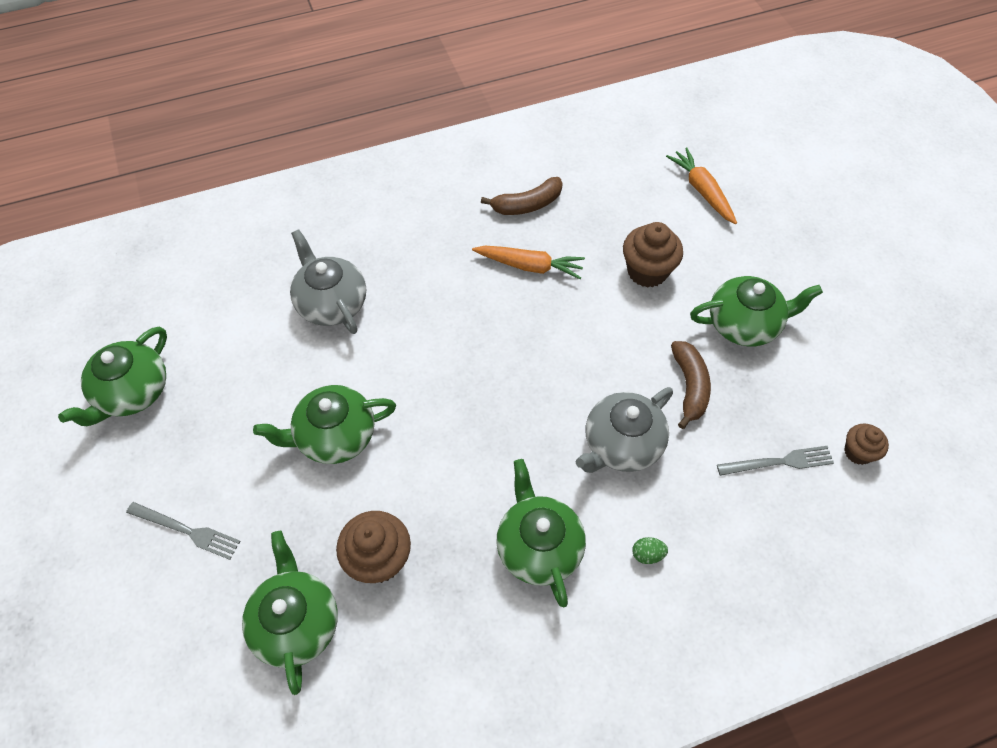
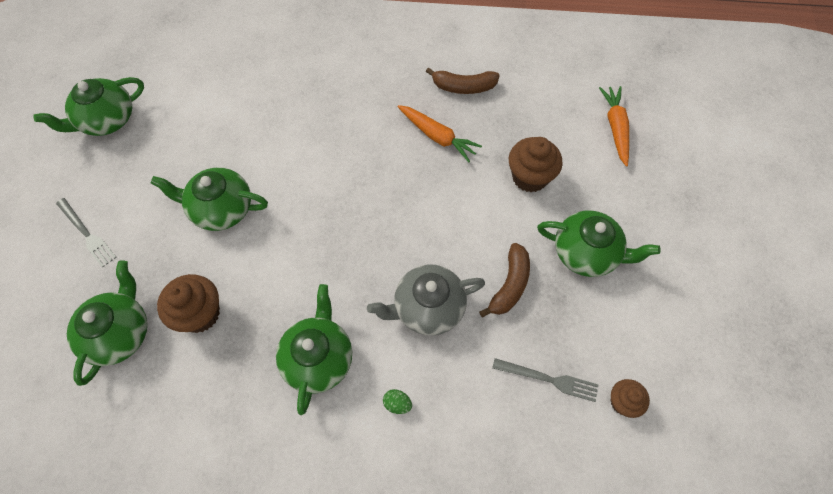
camera: 25 degrees right, 5 degrees up
(331, 303) = (274, 108): grey teapot -> none

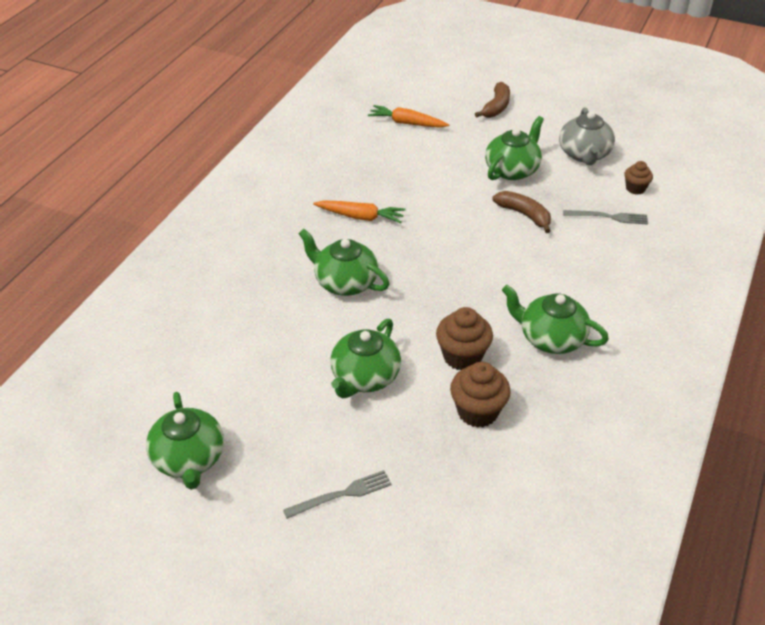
camera: 70 degrees left, 20 degrees down
(120, 333) = (475, 478): green teapot -> green teapot (345, 282)
(397, 404) = (605, 300): green egg -> none
(427, 308) = (527, 263): grey teapot -> grey teapot (584, 154)
(437, 136) = (360, 217): orange carrot -> orange carrot turned 45 degrees clockwise
(463, 87) = (315, 188): brown banana -> brown banana (496, 107)
(529, 177) = (430, 178): brown cupcake -> brown cupcake (462, 356)
(548, 379) = (608, 217): grey fork -> grey fork turned 60 degrees clockwise

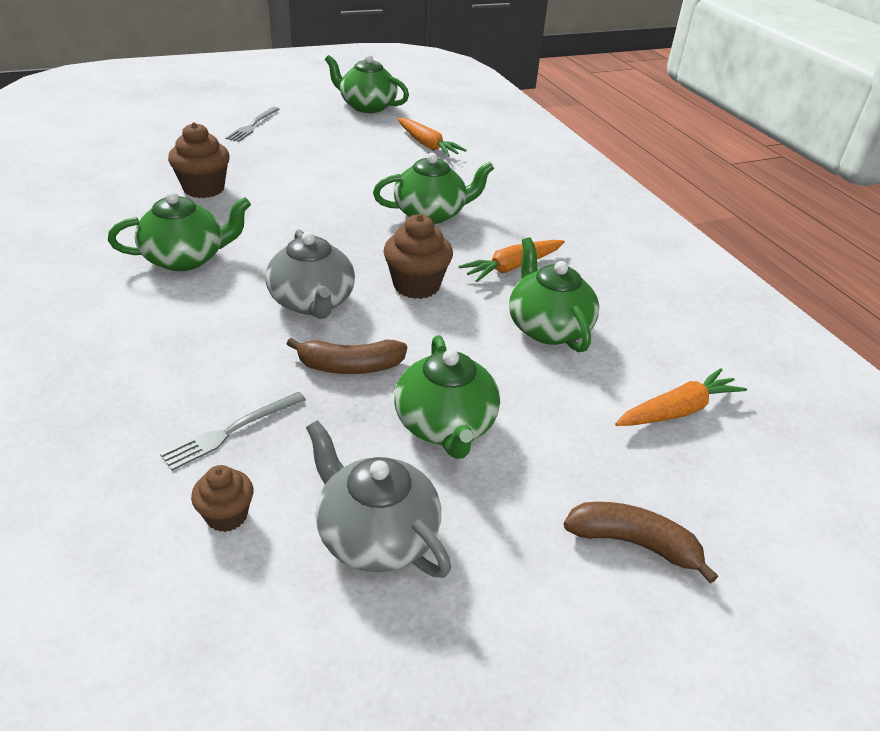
camera: 130 degrees right, 5 degrees down
(231, 358) = (427, 145): none -> orange carrot
(365, 377) = (319, 172): green teapot -> green teapot (547, 327)
(462, 356) = (257, 212): brown cupcake -> brown cupcake (416, 285)
(496, 107) = (633, 543): brown banana -> brown banana turned 135 degrees clockwise
(504, 260) = (312, 302): none -> grey teapot

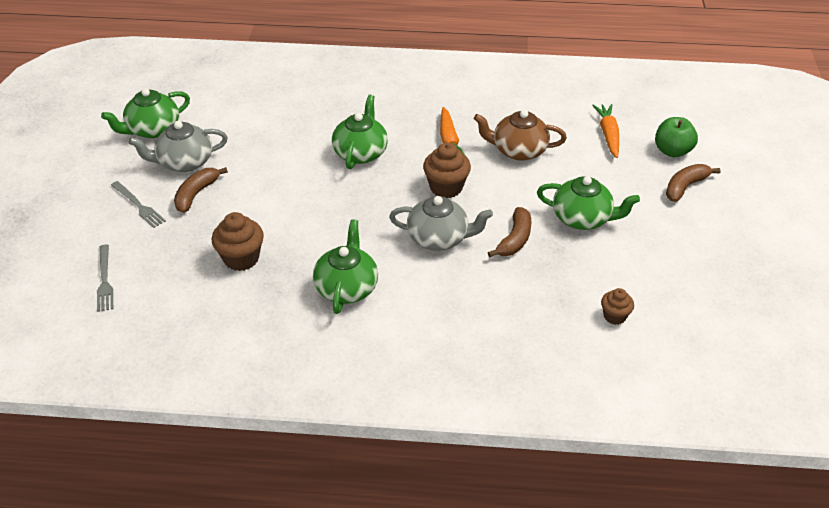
camera: 60 degrees left, 5 degrees up
(231, 431) = (549, 301): grey fork -> grey fork (104, 280)
(288, 145) = (196, 194): none -> brown banana
(376, 535) = (648, 266): grey teapot -> grey teapot (184, 162)
(427, 145) = (252, 120): orange carrot -> none
(547, 327) = (518, 150): green teapot -> brown teapot
(718, 502) = (672, 151): none -> green apple

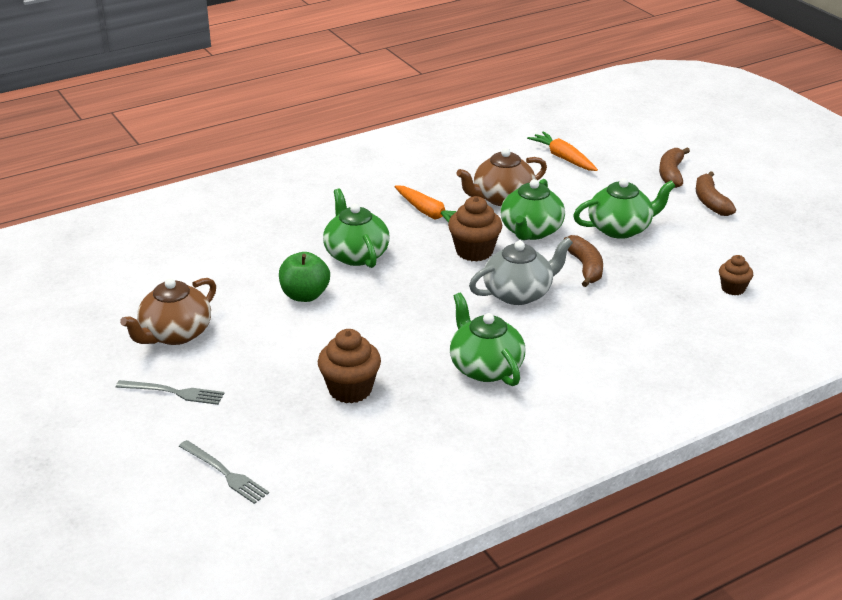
camera: 35 degrees left, 10 degrees down
(152, 129) = (96, 319): green teapot -> green teapot (531, 231)
(184, 162) = (175, 334): grey teapot -> brown teapot
(196, 194) = (227, 356): brown banana -> brown banana (710, 202)
(672, 151) = (629, 152): green apple -> green apple (305, 295)

